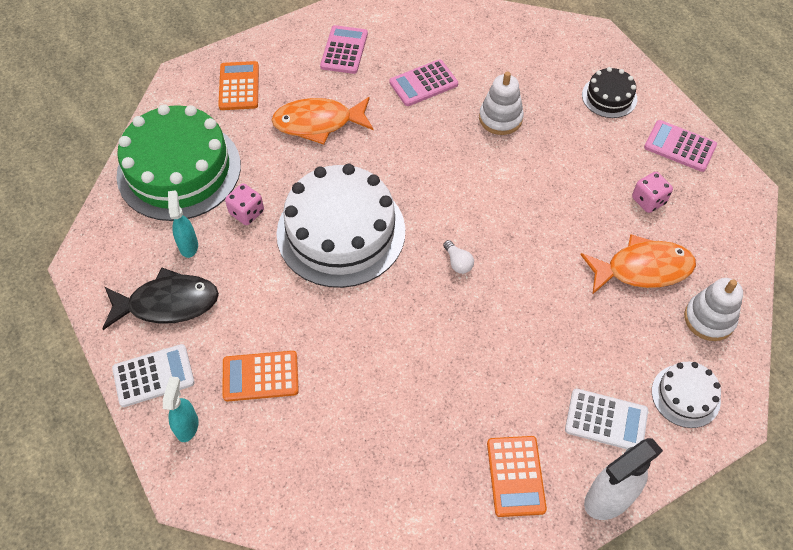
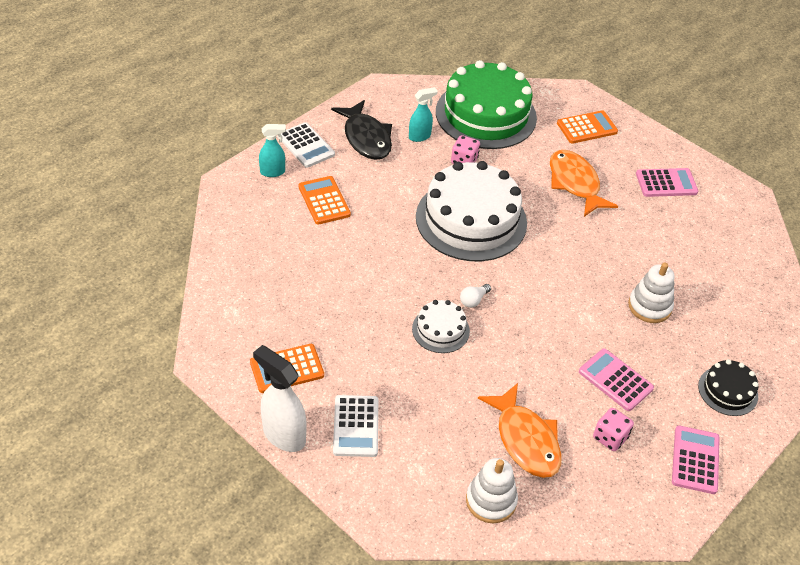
camera: 70 degrees right, 10 degrees down
(423, 83) = (659, 244): pink calculator -> pink calculator (615, 380)
(685, 395) = (400, 486): white cake -> white cake (440, 330)

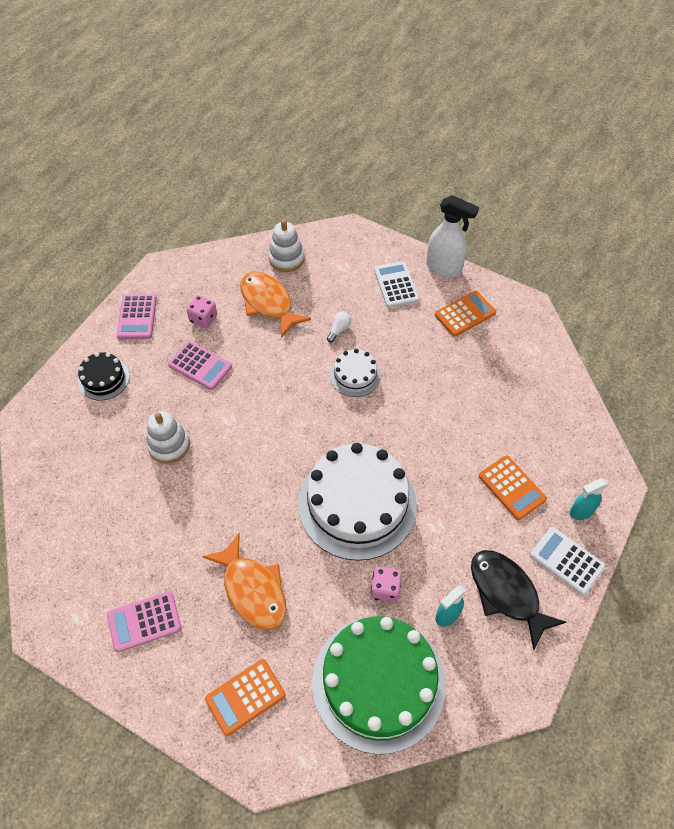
camera: 170 degrees right, 10 degrees up
(473, 300) = (333, 411): white light bulb -> white light bulb (339, 330)

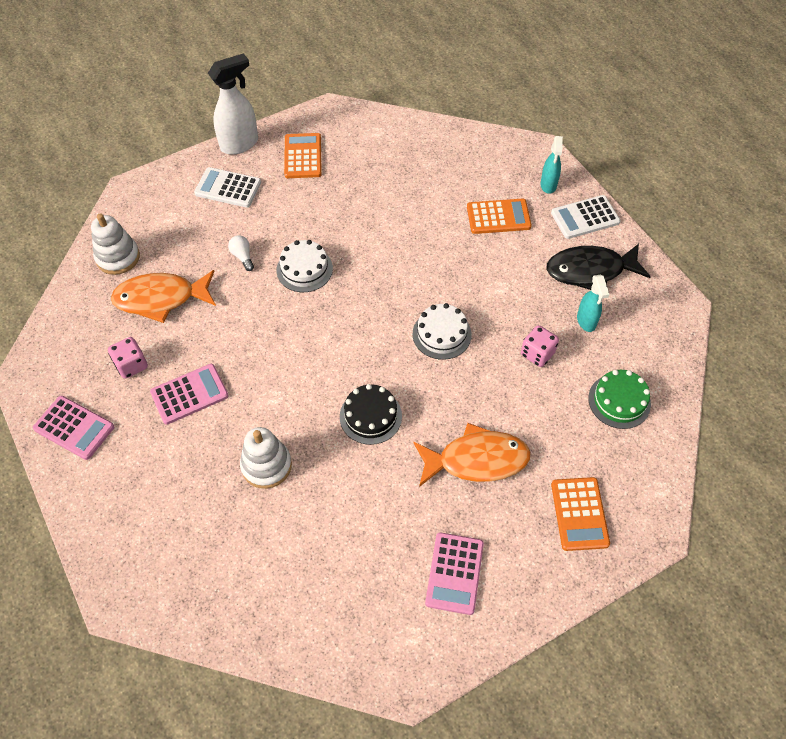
camera: 60 degrees left, 0 degrees up
(103, 378) = (131, 496): black cake -> black cake (370, 416)
(357, 504) = (441, 334): white cake -> white cake, size x0.47
(378, 682) = (619, 401): green cake -> green cake, size x0.47

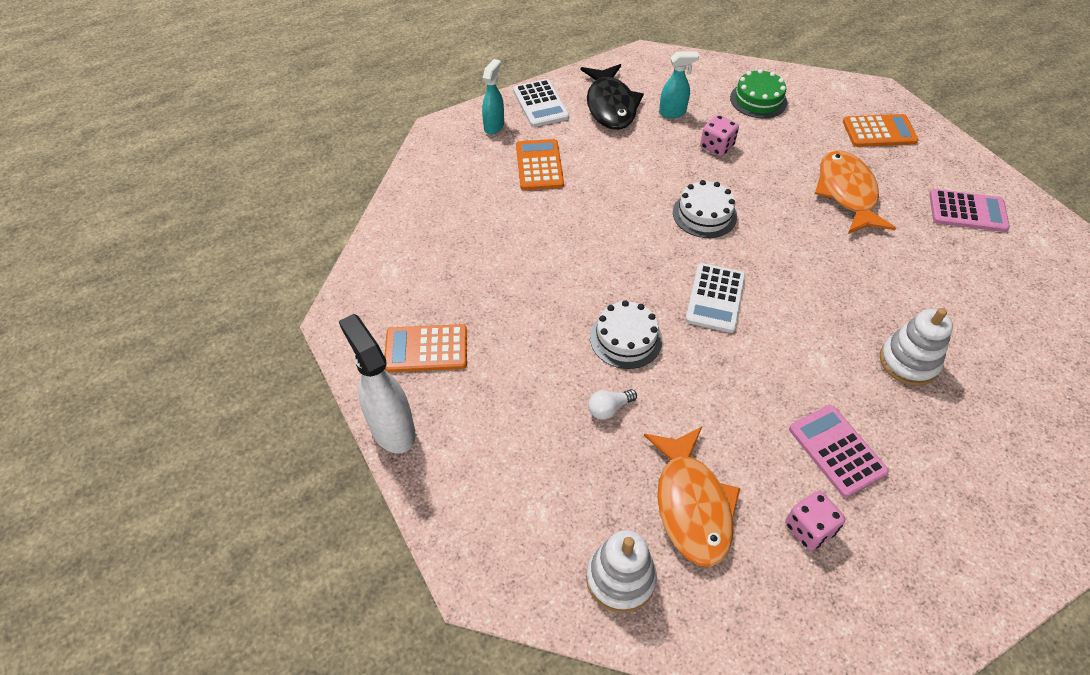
camera: 90 degrees left, 5 degrees down
(74, 428) = (925, 590): pink calculator -> none
(228, 188) = (481, 437): white calculator -> white calculator (715, 298)
(370, 416) = (820, 272): black cake -> none
(548, 185) = (494, 126): turquoise spray bottle -> turquoise spray bottle turned 75 degrees counterclockwise

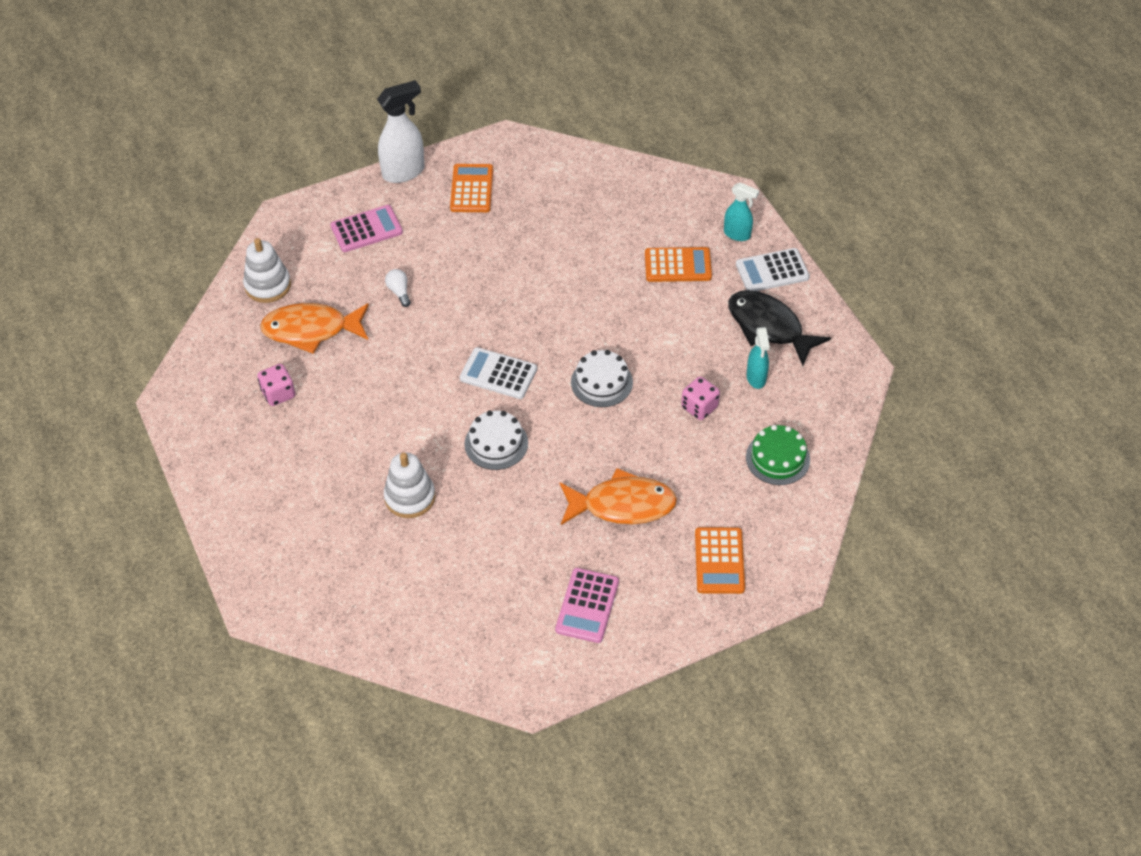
camera: 95 degrees right, 0 degrees up
(610, 105) = (769, 327): black fish -> black fish turned 45 degrees clockwise
(626, 338) = (463, 308): white cake -> white cake (496, 443)
(836, 450) = (336, 425): pink calculator -> pink calculator (366, 229)

